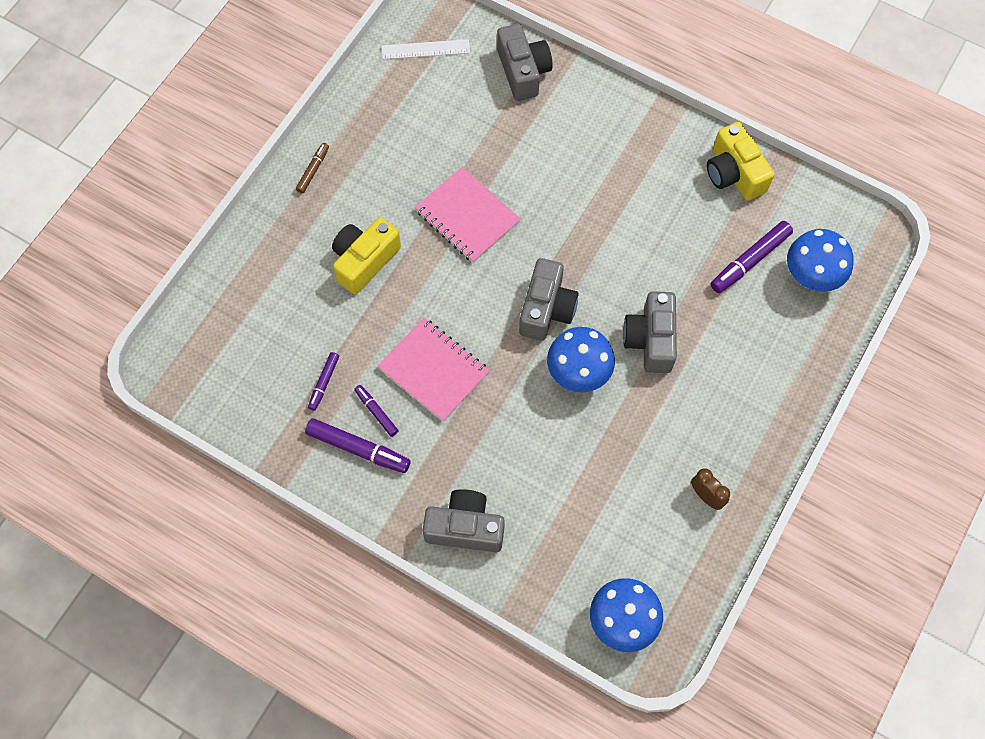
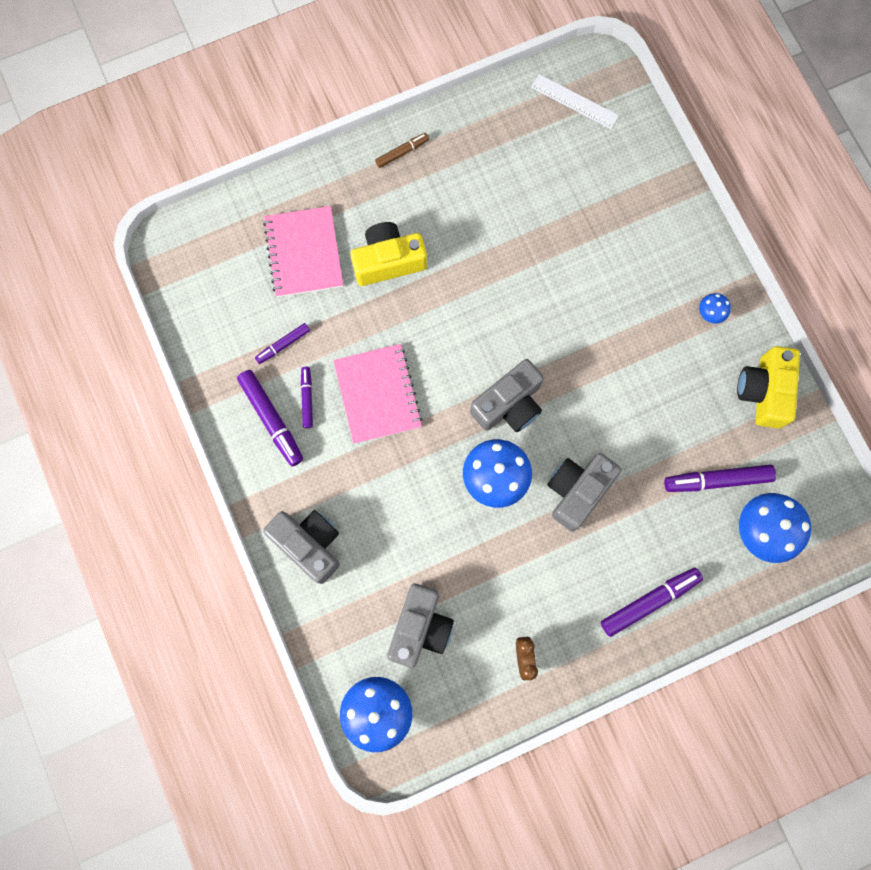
camera: 35 degrees right, 10 degrees up
(467, 216) = (501, 278): pink notebook -> pink notebook (304, 253)
(523, 71) = (645, 176): grey camera -> grey camera (420, 627)
(650, 142) = (710, 314): none -> blue mushroom
(769, 386) = (649, 601): none -> purple marker

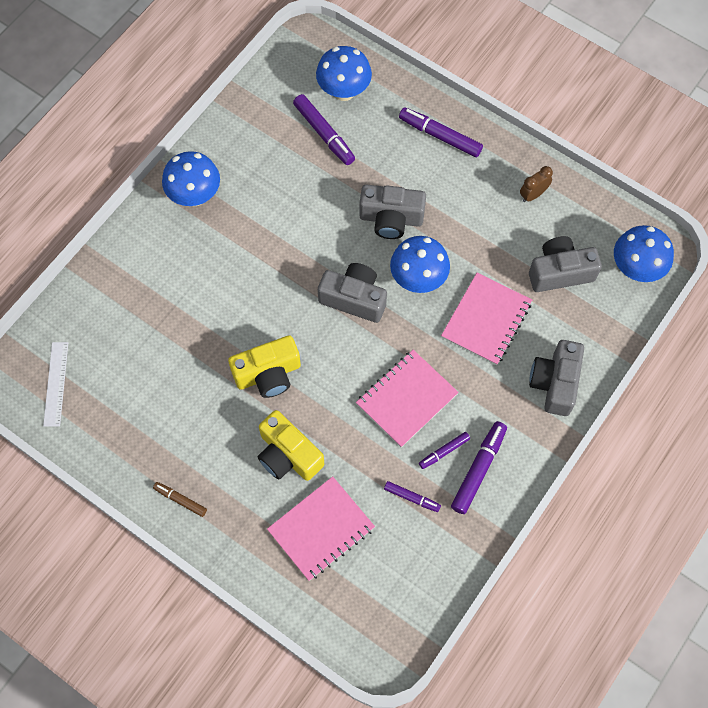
camera: 120 degrees left, 10 degrees down
(412, 519) = (486, 320): none -> pink notebook
(710, 314) = (195, 195): blue mushroom -> blue mushroom, size x2.11
(763, 391) = (237, 133): yellow camera -> yellow camera (268, 374)

